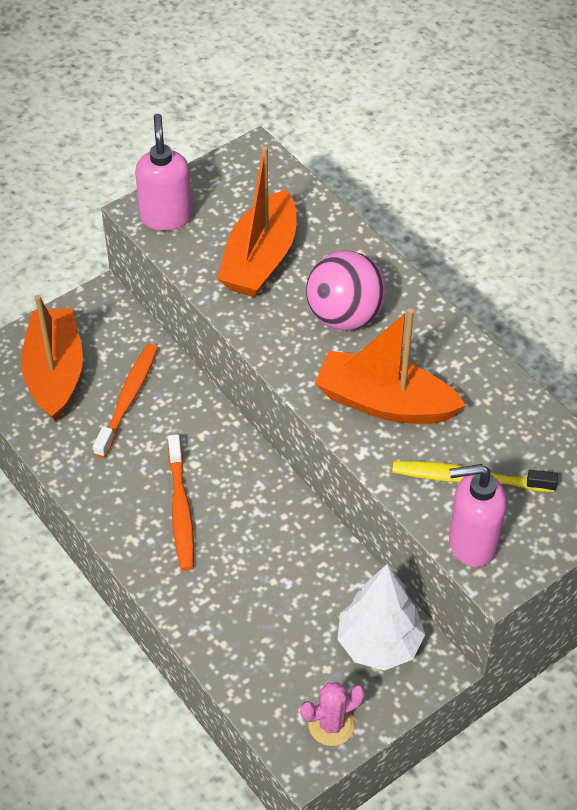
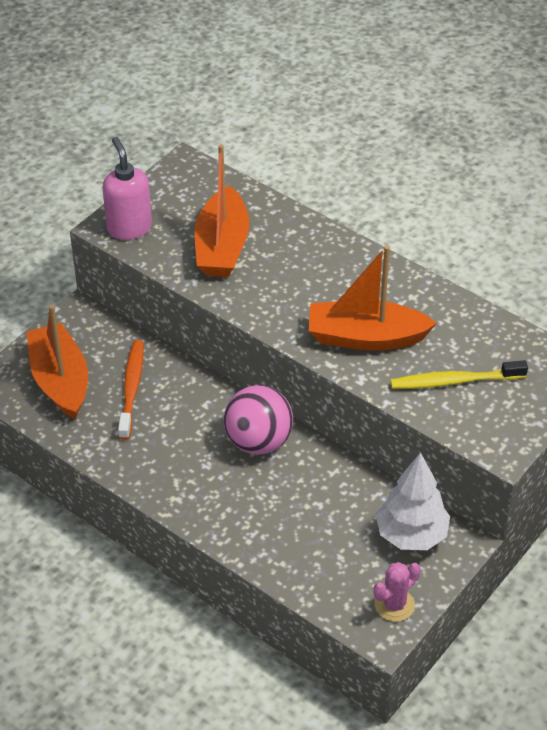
camera: 15 degrees left, 5 degrees down
(181, 509) = (209, 466): orange toothbrush -> none
(344, 316) = (308, 277): pink ball -> pink ball (258, 441)
(471, 543) = (474, 429): pink soap dispenser -> none

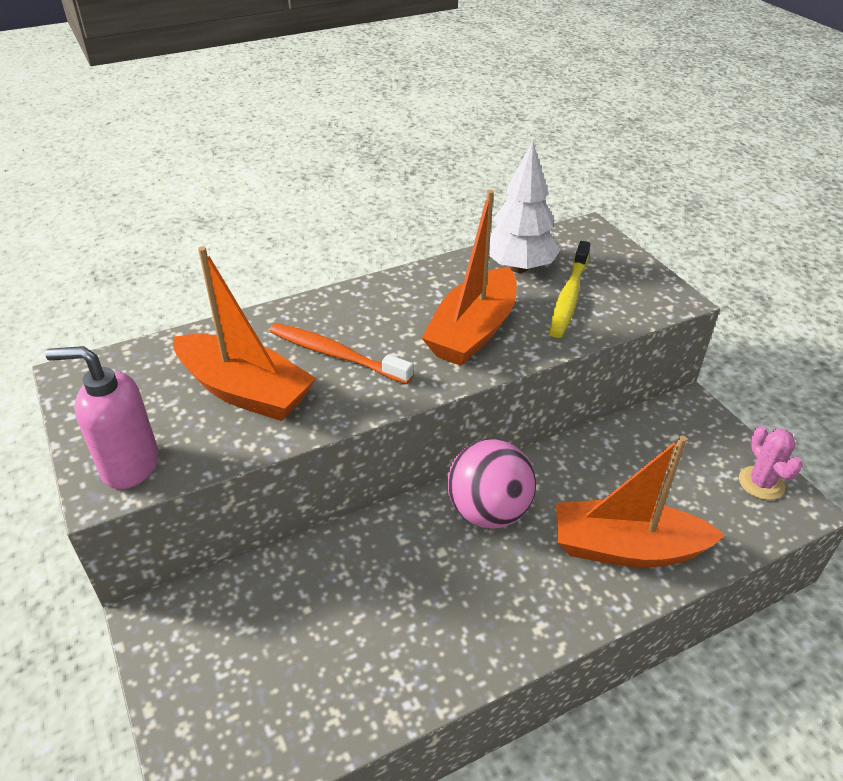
camera: 65 degrees left, 5 degrees down
(60, 380) = (257, 691): orange boat -> orange boat (626, 548)
(131, 388) = (329, 608): orange toothbrush -> orange toothbrush (336, 354)
(411, 534) = (671, 437): white tree -> white tree (519, 267)

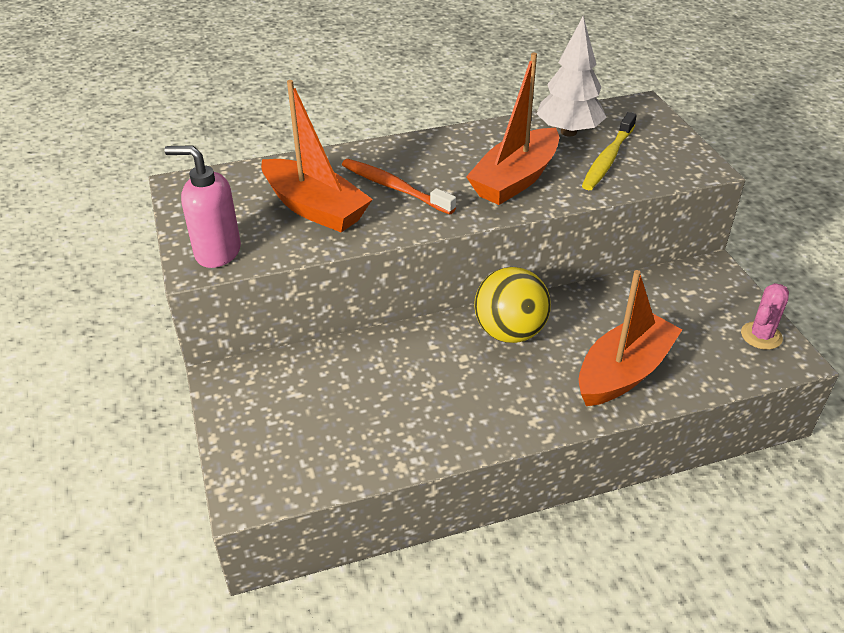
camera: 10 degrees right, 0 degrees up
(488, 511) = (509, 332): pink ball -> yellow ball
(626, 548) = (624, 372): orange boat -> orange boat turned 120 degrees clockwise
(761, 483) = (761, 336): pink cactus -> pink cactus turned 45 degrees clockwise

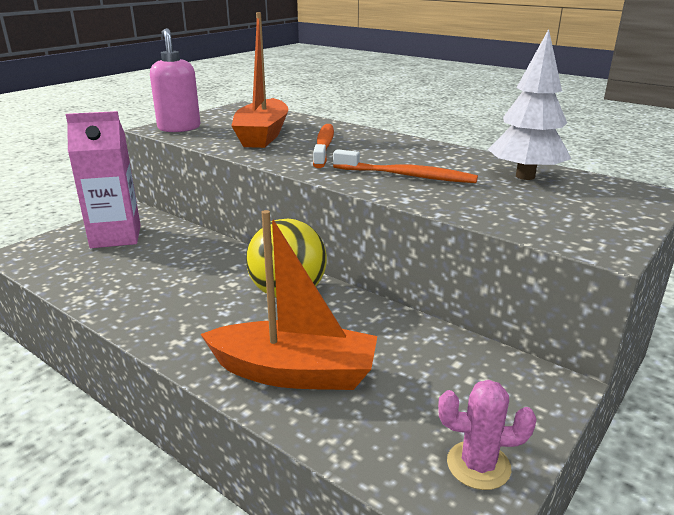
camera: 55 degrees right, 15 degrees down
(282, 407) = (116, 237): none -> pink carton
(515, 179) = (406, 176): orange boat -> orange toothbrush
(608, 159) = (516, 200): yellow toothbrush -> none

